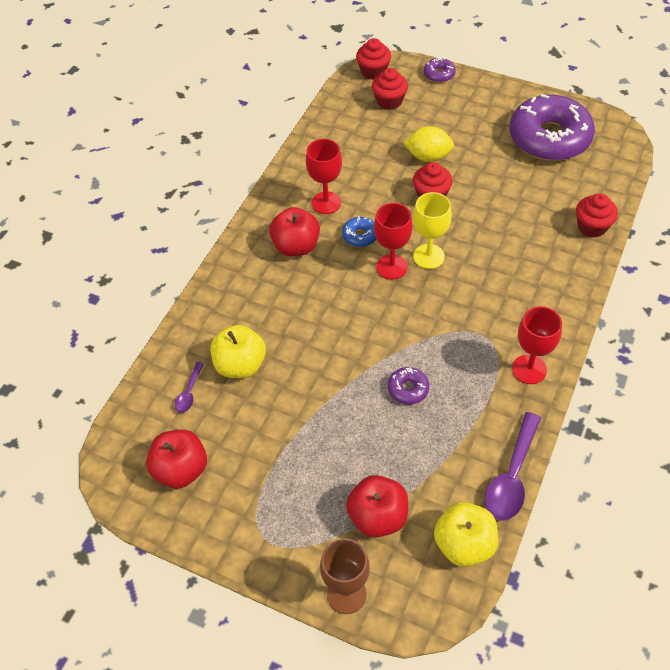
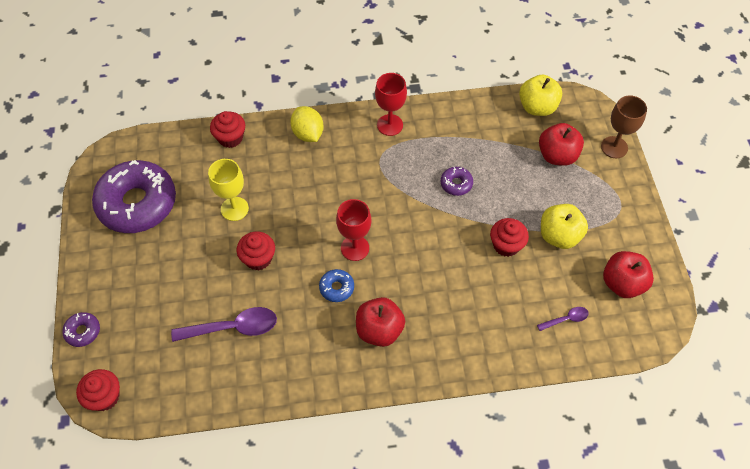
camera: 125 degrees left, 5 degrees up
(240, 365) = (517, 299): yellow apple -> yellow apple (559, 236)
(326, 203) = (315, 335): red goblet -> none
(389, 101) = (147, 356): red cupcake -> red cupcake (506, 245)
(428, 156) = (210, 284): yellow lemon -> yellow lemon (308, 134)
(428, 256) = (327, 228): yellow goblet -> yellow goblet (234, 209)
(512, 476) = (475, 103): purple spoon -> purple spoon (233, 327)

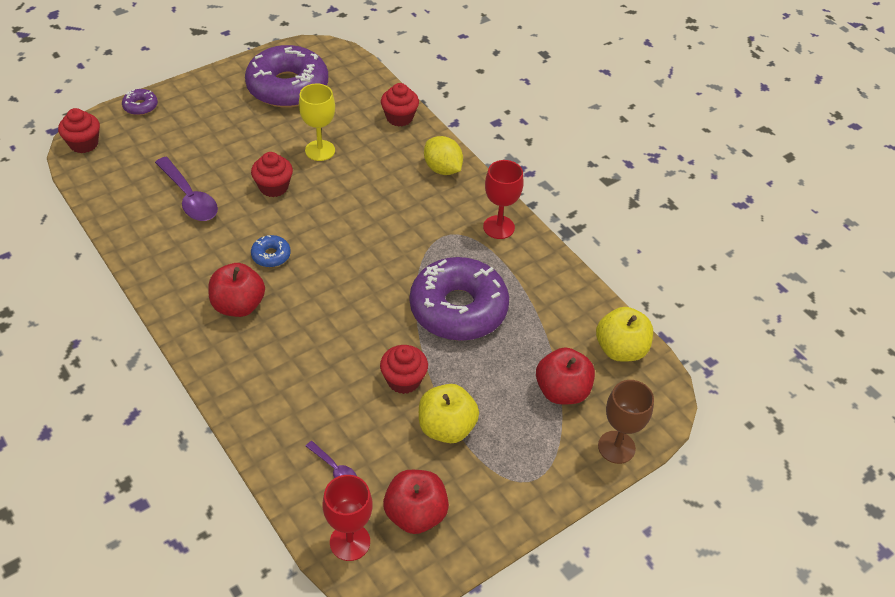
camera: 60 degrees right, 10 degrees down
(308, 134) = (442, 169): yellow lemon -> yellow lemon turned 75 degrees counterclockwise
(355, 248) = (325, 253): red goblet -> red goblet (350, 542)
(456, 184) = (458, 308): purple donut -> purple donut, size x2.44

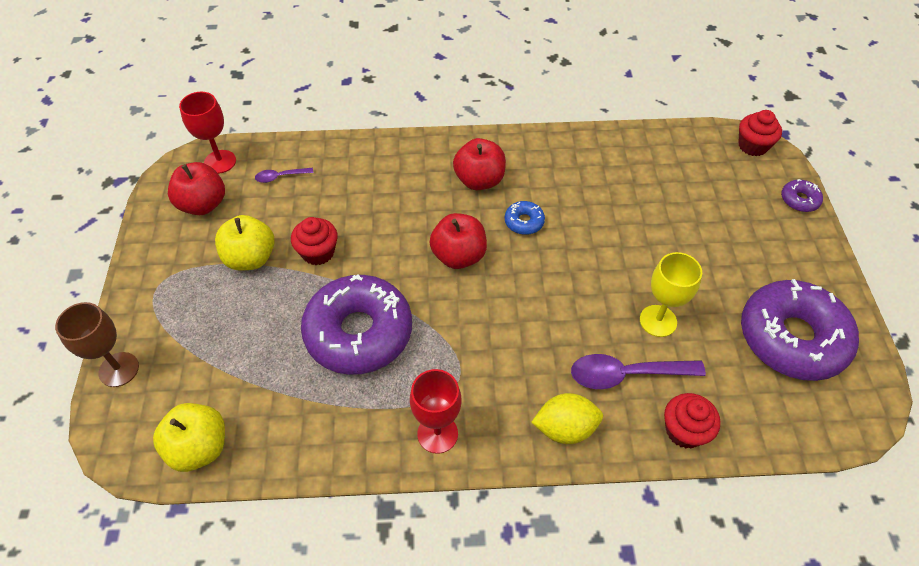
camera: 125 degrees right, 5 degrees up
(189, 197) = (636, 193): purple spoon -> purple spoon (626, 374)
(273, 187) = (618, 258): red cupcake -> none
(562, 391) = (205, 363): red apple -> red apple (458, 256)

